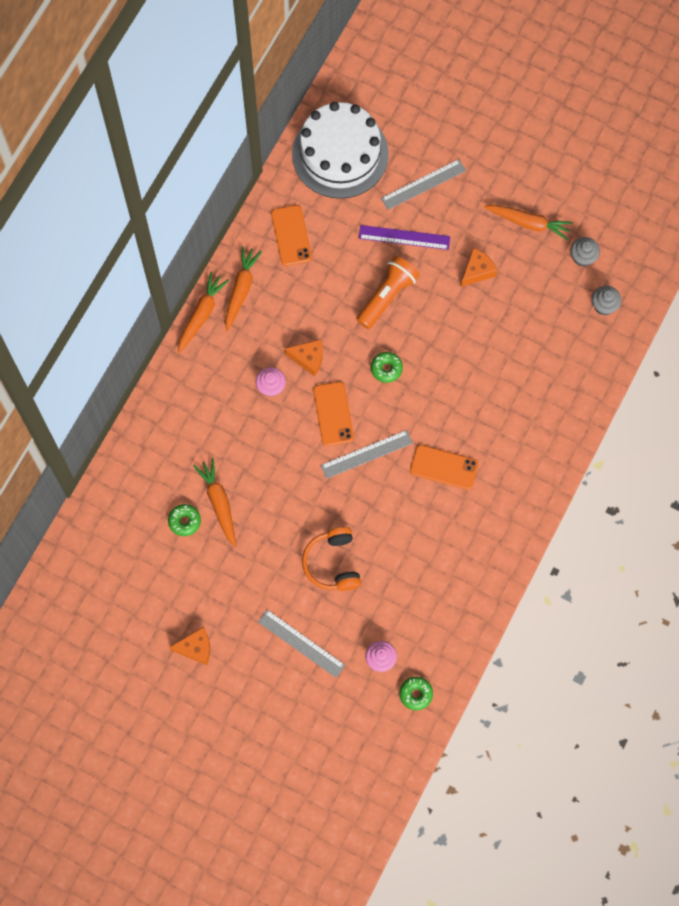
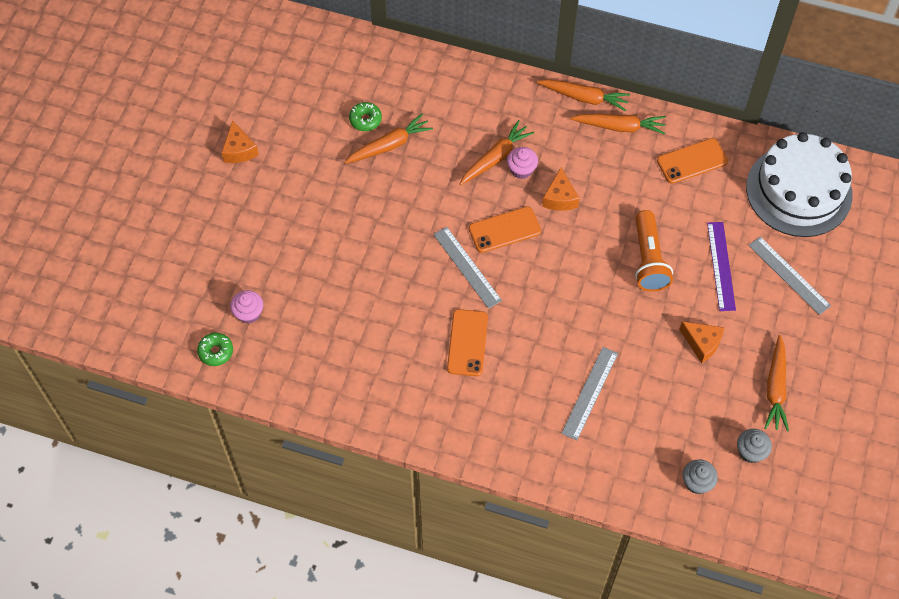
camera: 80 degrees right, 10 degrees down
(253, 407) = (495, 158): none -> orange carrot
(301, 643) = (256, 239): grey ruler -> grey ruler (590, 393)
(332, 563) = (343, 254): orange headphones -> none
(386, 369) = (566, 271): green donut -> none
(387, 296) = (648, 260): orange flashlight -> orange flashlight turned 60 degrees clockwise

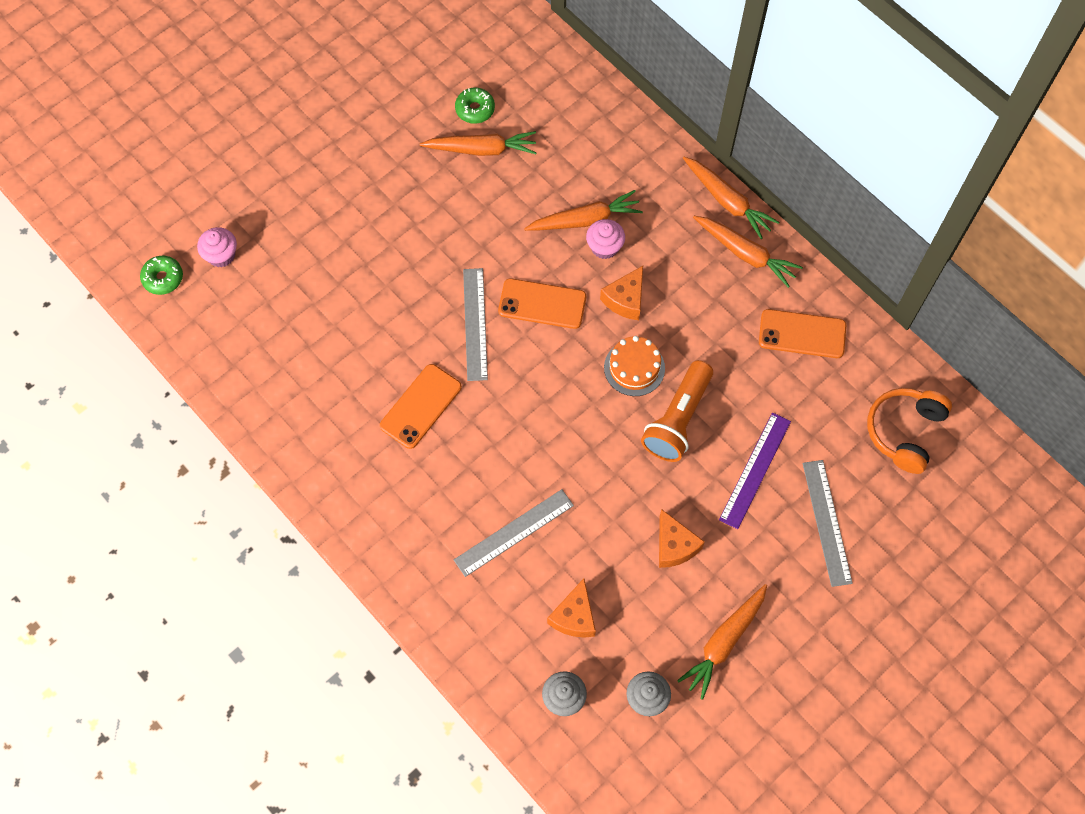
camera: 30 degrees right, 5 degrees up
(239, 150) = (325, 78): orange cheese -> orange cheese (574, 616)
(596, 240) = (634, 368): none -> orange cake
(799, 191) = (904, 431): white cake -> orange headphones

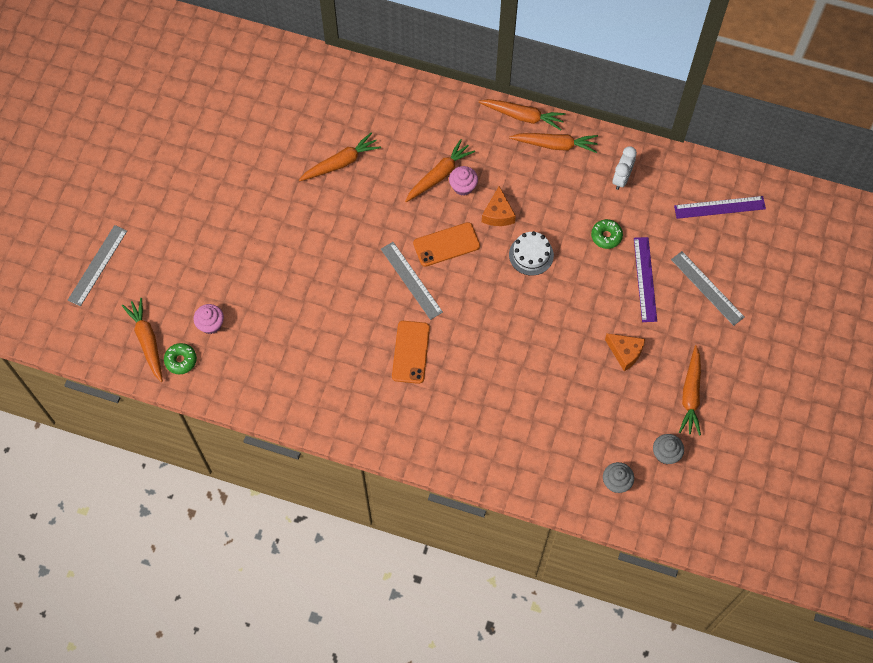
camera: 30 degrees left, 0 degrees up
(142, 238) = (147, 341): none -> orange carrot
(475, 109) = (318, 138): green donut -> green donut (606, 236)
(514, 533) = (522, 399): grey ruler -> grey ruler (98, 265)
(574, 616) = (591, 429): orange cheese -> none
(634, 368) = (531, 255): orange cake -> white cake
(677, 420) = (578, 273): orange flashlight -> none
(802, 334) = (621, 178): orange phone -> white clock
(904, 431) = (719, 207): orange headphones -> purple ruler

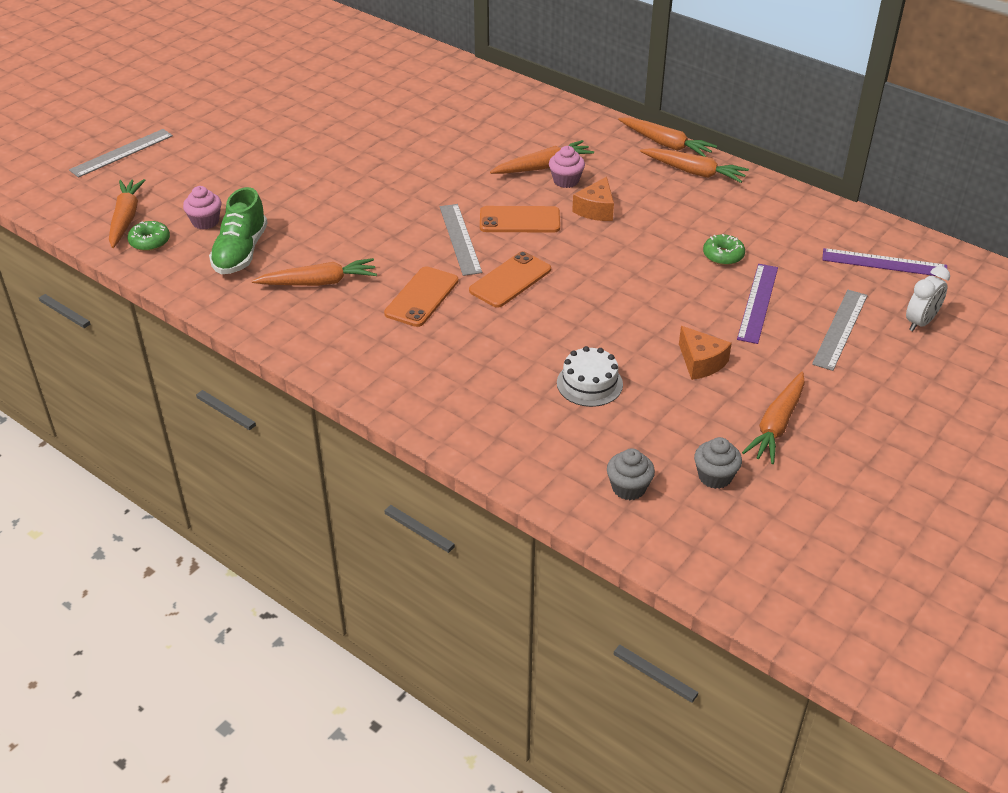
camera: 20 degrees right, 25 degrees down
(256, 349) = (240, 252): none -> green shoe
(340, 163) = (436, 136): orange carrot -> orange carrot (318, 282)
(466, 313) = (510, 280): none -> orange phone
(531, 255) = (619, 250): white cake -> white cake (589, 383)
(621, 178) = (764, 214): white clock -> white clock (920, 322)
(707, 288) = (840, 329): grey ruler -> grey ruler turned 45 degrees clockwise

